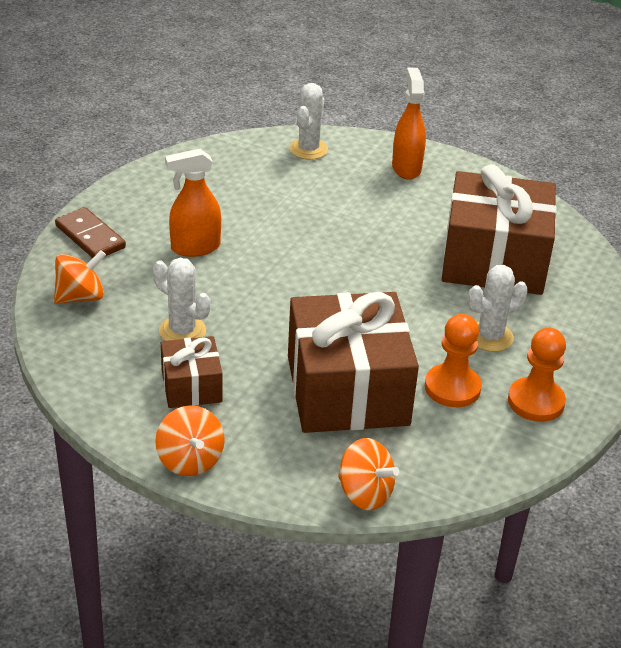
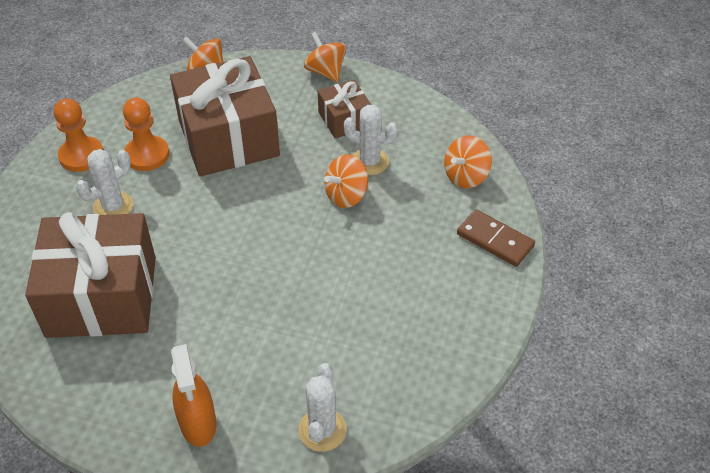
camera: 170 degrees right, 10 degrees up
(195, 247) = (394, 248): orange spray bottle -> none
(224, 302) = (346, 195): none -> orange spinning top

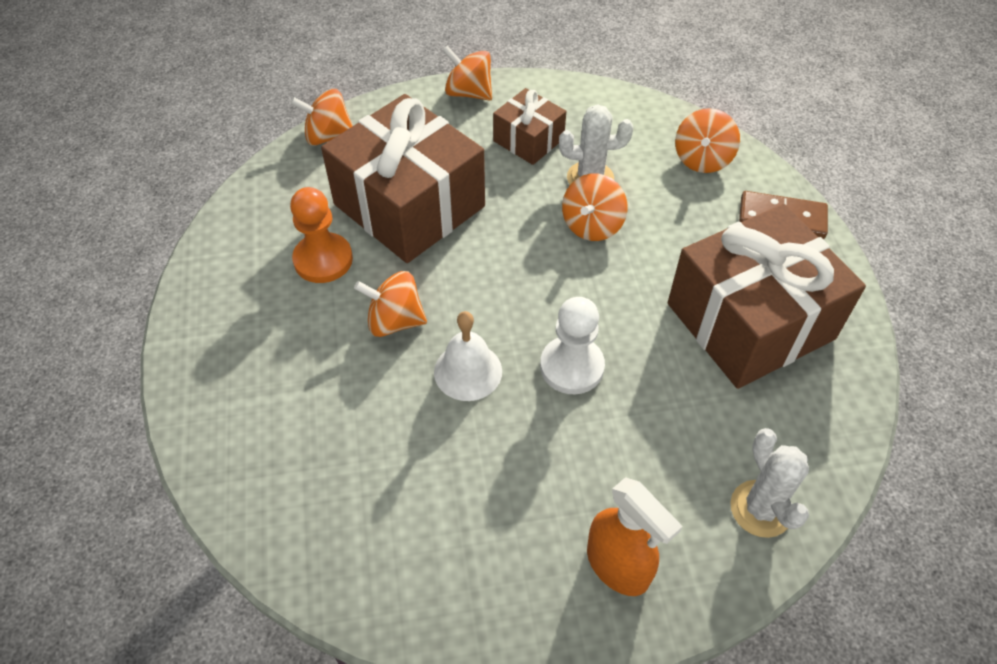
camera: 25 degrees left, 5 degrees up
(81, 156) = (238, 290): orange pawn -> none
(102, 296) = (388, 458): brown gift -> brown gift (750, 321)
(113, 206) = (324, 339): white cactus -> none
(165, 211) = (394, 321): none -> orange spinning top
(190, 262) = (468, 371): none -> white bell
(261, 286) = (572, 367): none -> white pawn

